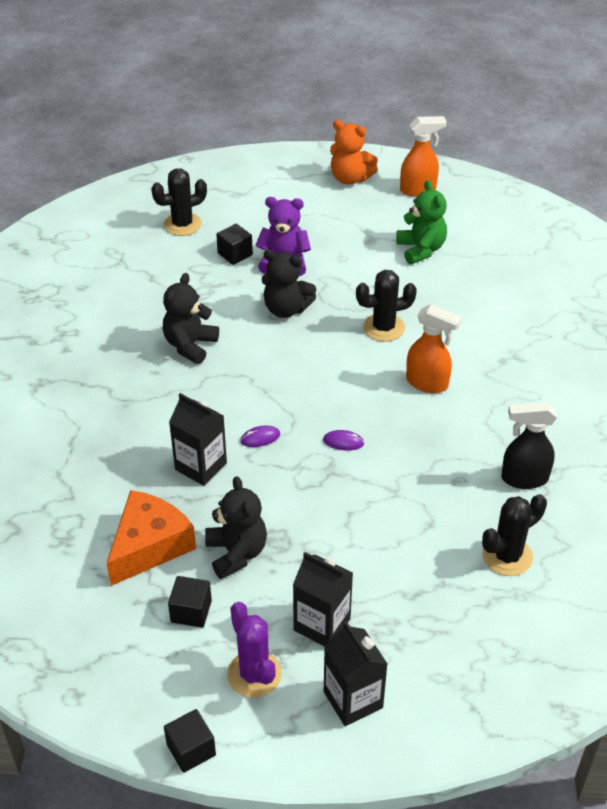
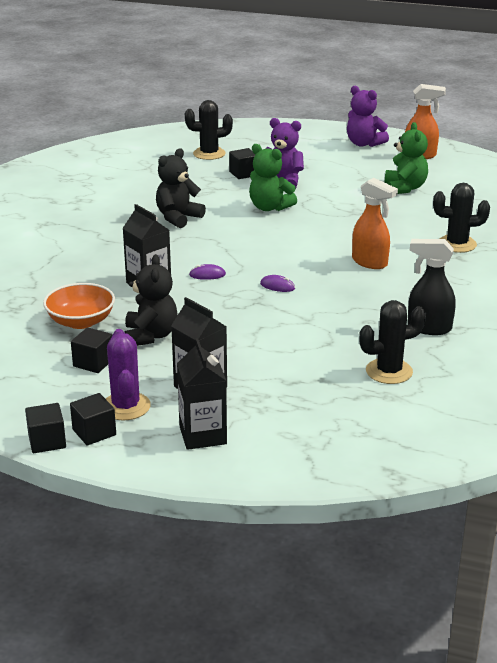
camera: 15 degrees right, 15 degrees down
(150, 545) = (81, 321): orange cheese -> orange bowl
(236, 723) = (94, 432): none -> black cube
(286, 309) = (269, 207): black teddy bear -> green teddy bear
(350, 178) = (364, 144): orange teddy bear -> purple teddy bear
(383, 328) = (348, 227): black cactus -> black cactus (457, 244)

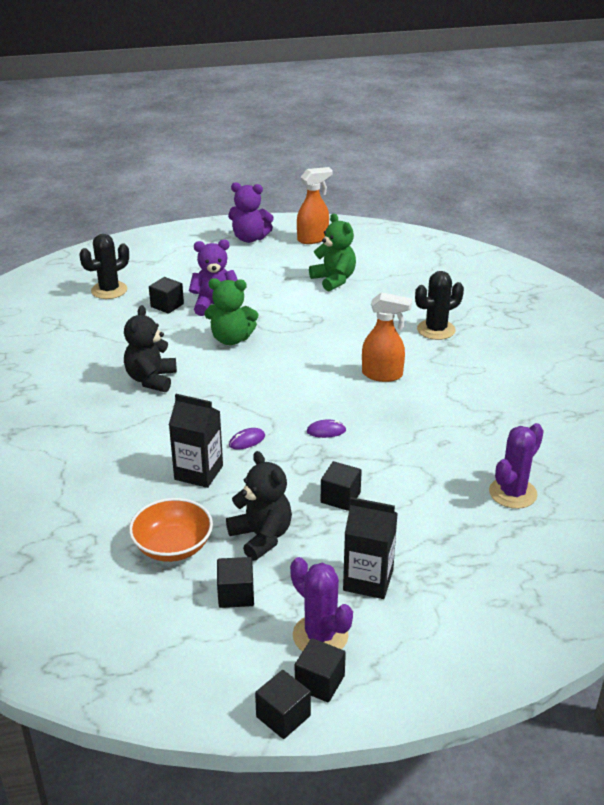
camera: 30 degrees left, 5 degrees up
(203, 435) = (424, 637): black carton -> none
(239, 331) = (340, 497): none -> black cube
(389, 371) = (512, 493): black cactus -> purple cactus
(428, 328) = (499, 432): black spray bottle -> none

